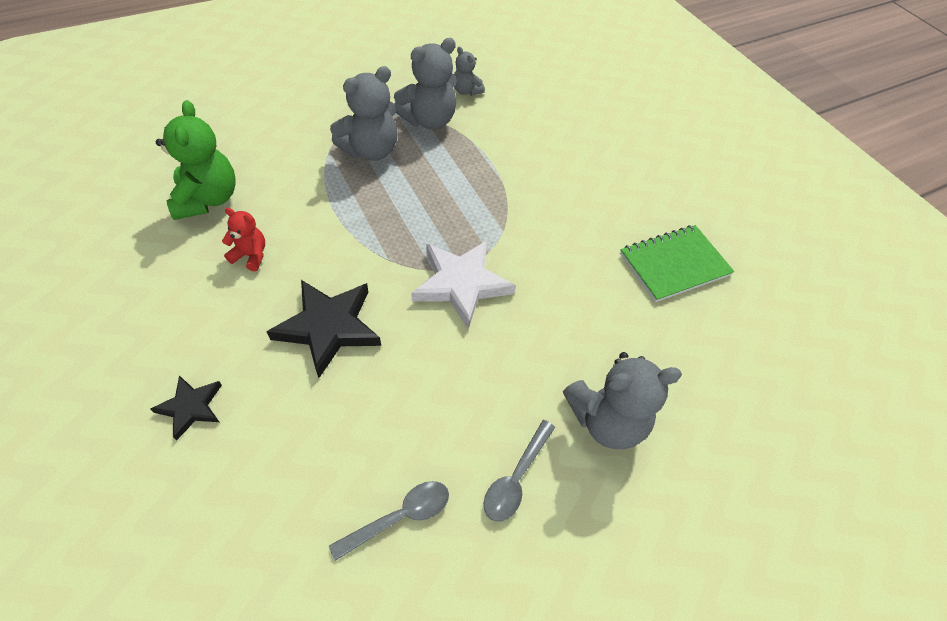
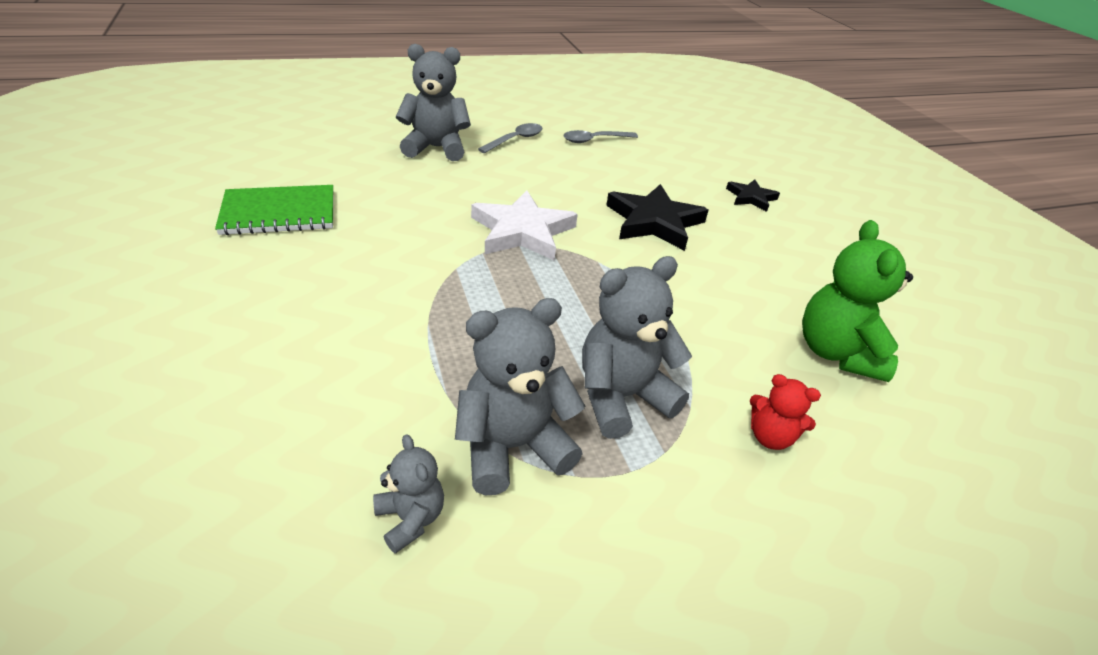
camera: 170 degrees left, 15 degrees down
(250, 255) = (750, 284): red teddy bear -> red teddy bear (770, 437)

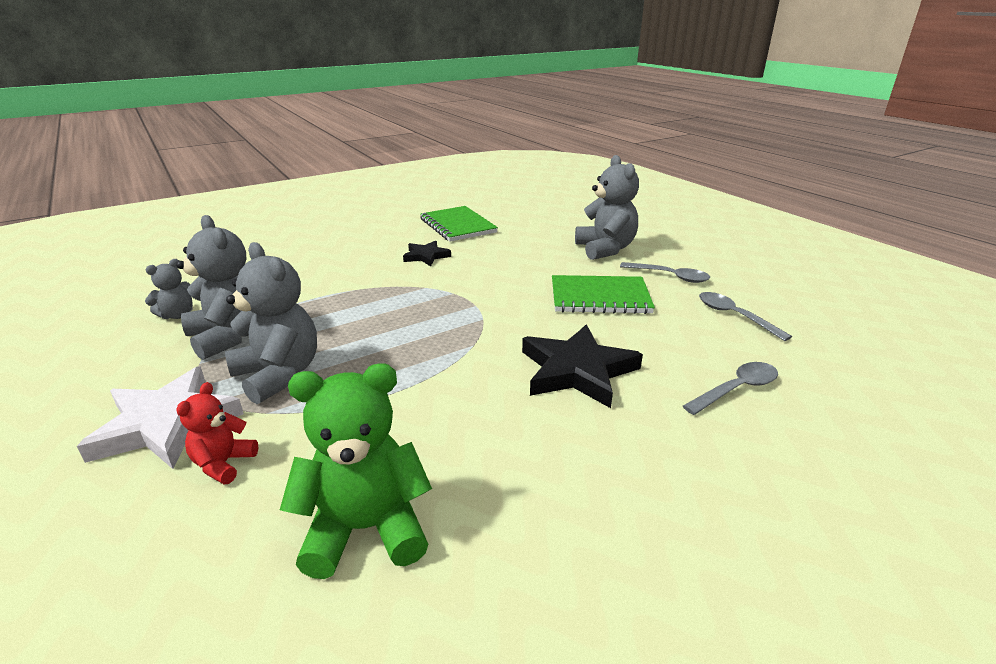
camera: 80 degrees right, 10 degrees down
(522, 231) = (497, 303): white star -> white star (166, 424)
(537, 179) = (600, 297): none -> green notebook
(689, 173) = (736, 389): none -> grey spoon
(751, 198) = (727, 450): black star -> black star (426, 256)

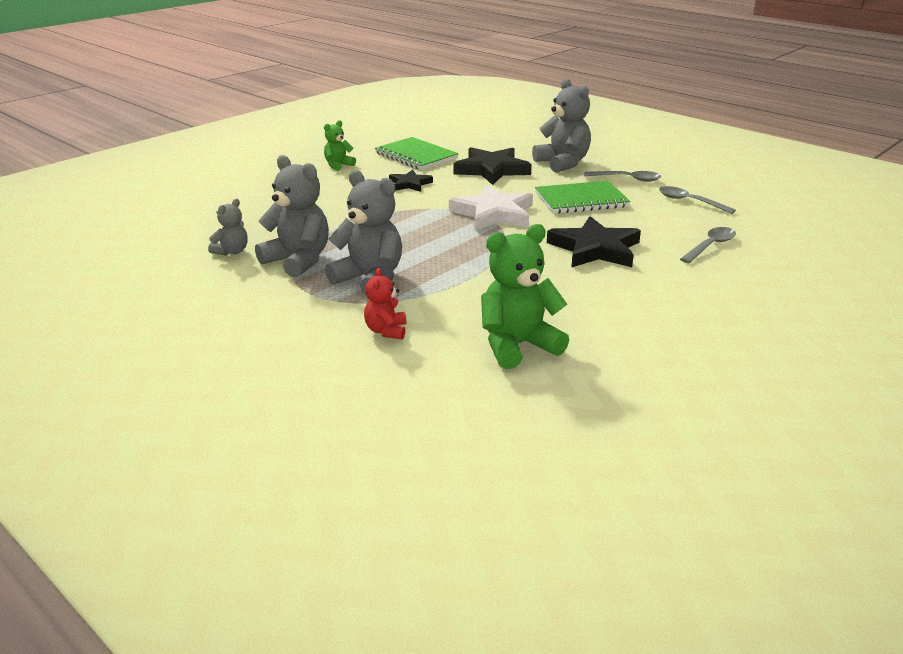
camera: 15 degrees left, 0 degrees up
(166, 424) = (315, 317): white star -> white star (493, 214)
(374, 228) = (338, 165): none -> green teddy bear
(523, 249) = (491, 170): none -> black star

